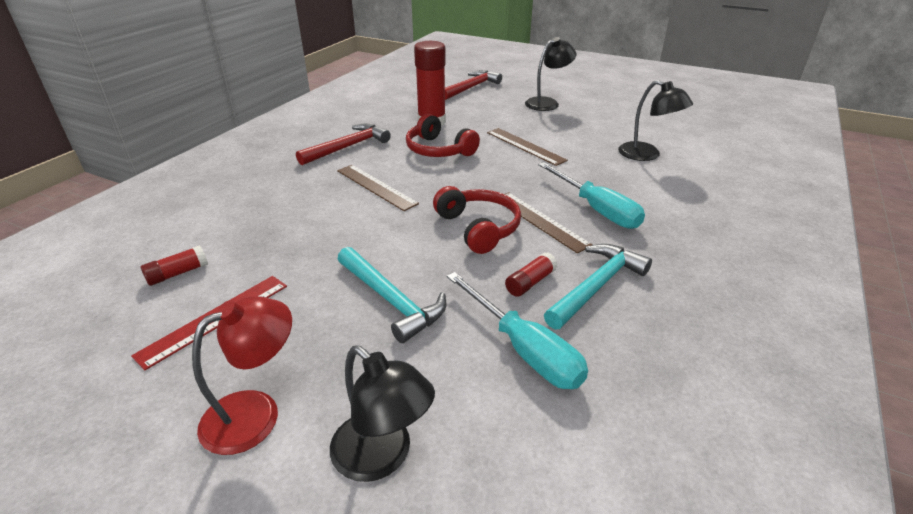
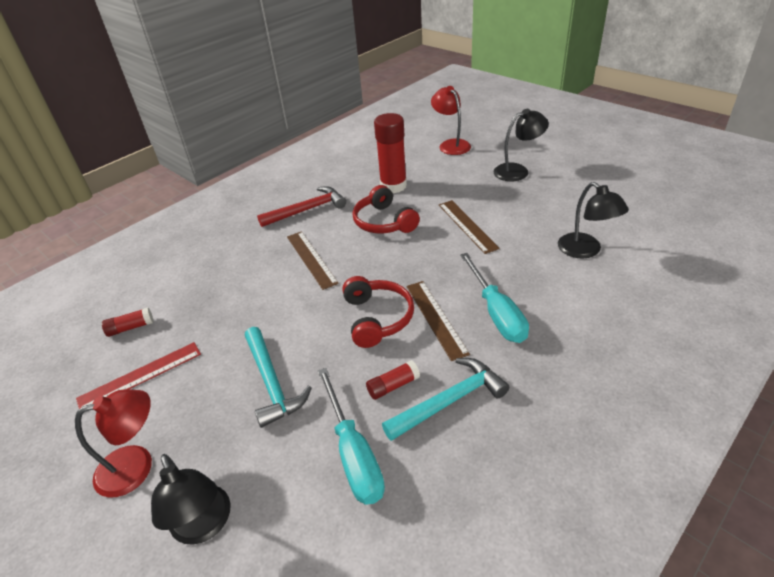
camera: 20 degrees right, 5 degrees up
(471, 88) = (451, 144): red hammer -> red lamp

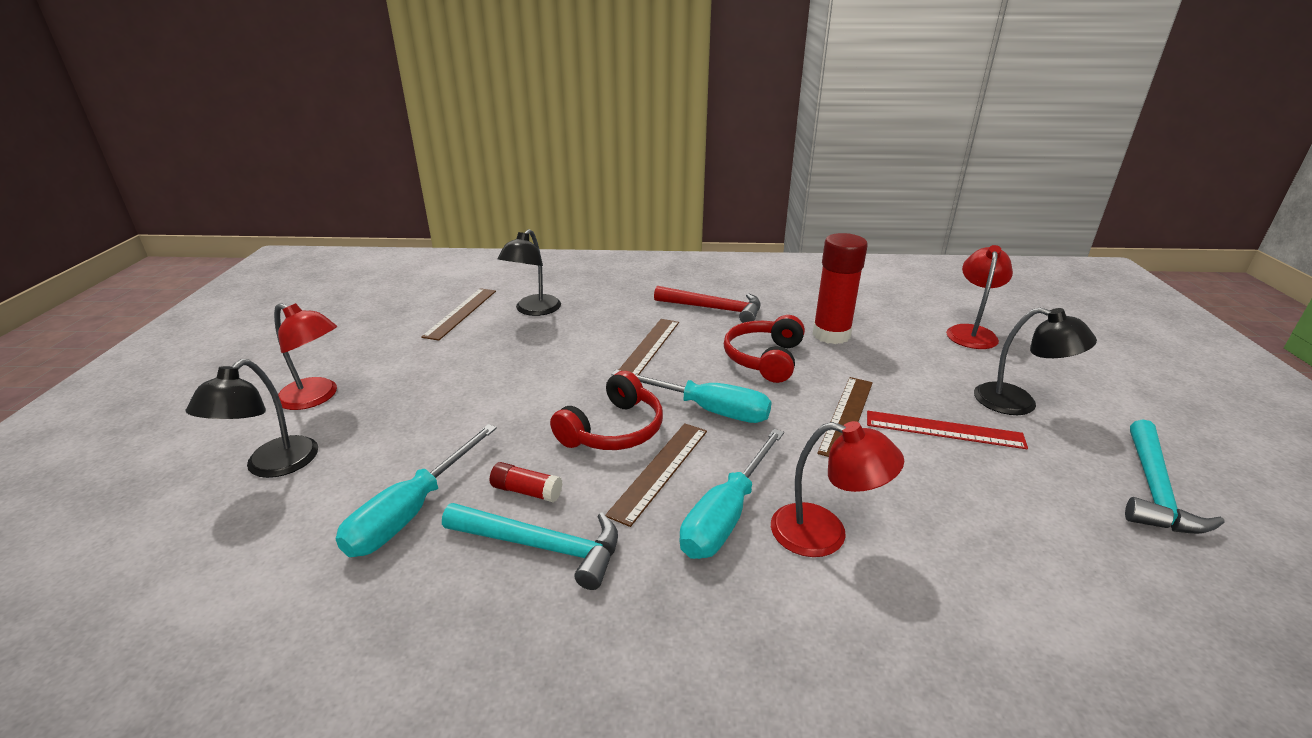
camera: 45 degrees right, 10 degrees down
(131, 327) = (461, 313): red glue stick -> brown ruler
(140, 376) = (413, 346): red ruler -> red ruler (944, 429)
(271, 383) = (462, 413): turquoise hammer -> turquoise hammer (1153, 489)
(404, 270) = (707, 410): none -> turquoise screwdriver
(542, 287) = (824, 534): none -> red lamp
(585, 251) = (959, 543): black lamp -> black lamp (533, 310)

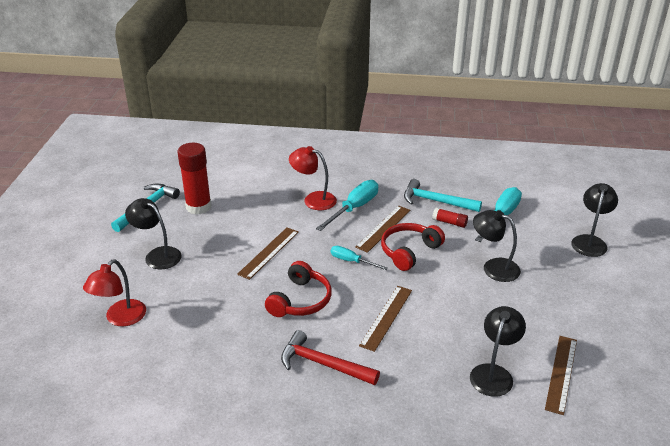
camera: 175 degrees left, 5 degrees up
(316, 397) = (608, 284): red lamp -> none
(479, 412) = (493, 267): none -> black lamp
(707, 410) = (351, 261): turquoise screwdriver -> turquoise screwdriver, size x0.60
(831, 335) = (236, 323): red glue stick -> red glue stick (198, 207)
(944, 429) = (219, 241): red ruler -> none

